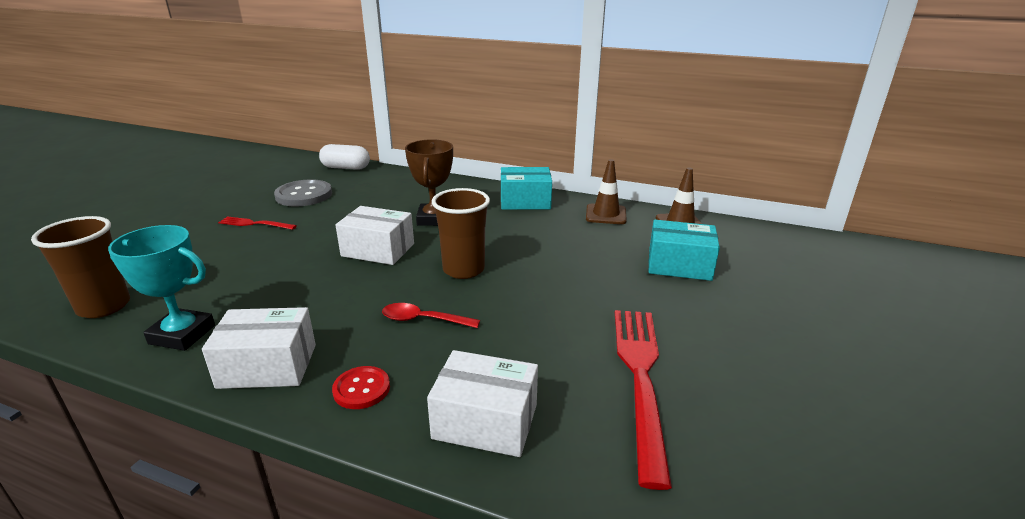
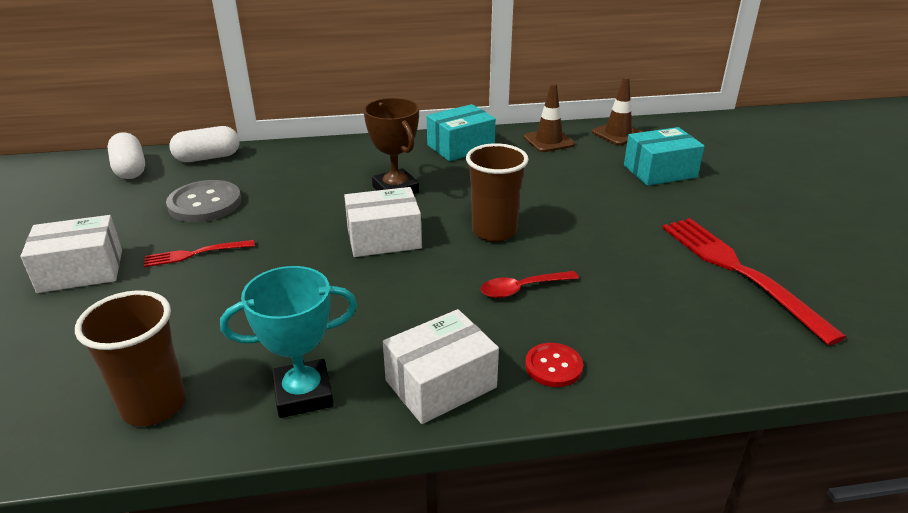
camera: 30 degrees left, 5 degrees up
(294, 164) = (130, 169): none -> white capsule
(485, 421) = (679, 348): white box -> white box (81, 271)

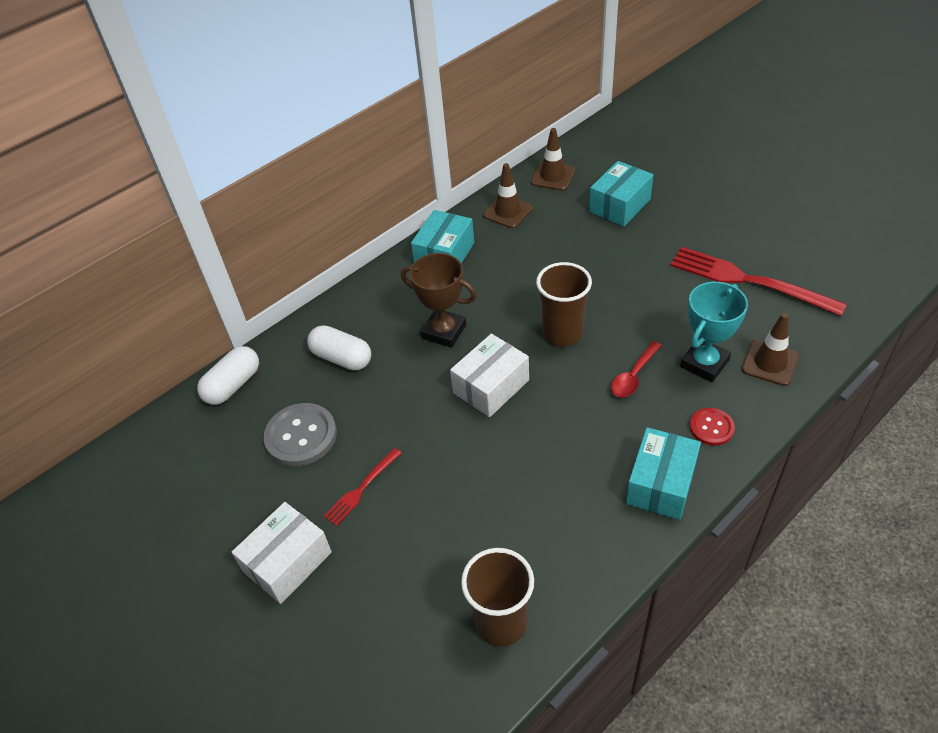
camera: 30 degrees left, 15 degrees up
(130, 169) = (175, 439): white capsule -> white capsule (342, 358)
(303, 394) = (587, 548): turquoise trophy -> turquoise trophy (704, 363)
(441, 384) = (661, 484): white box -> turquoise box
(688, 346) = (770, 363): none -> brown traffic cone

